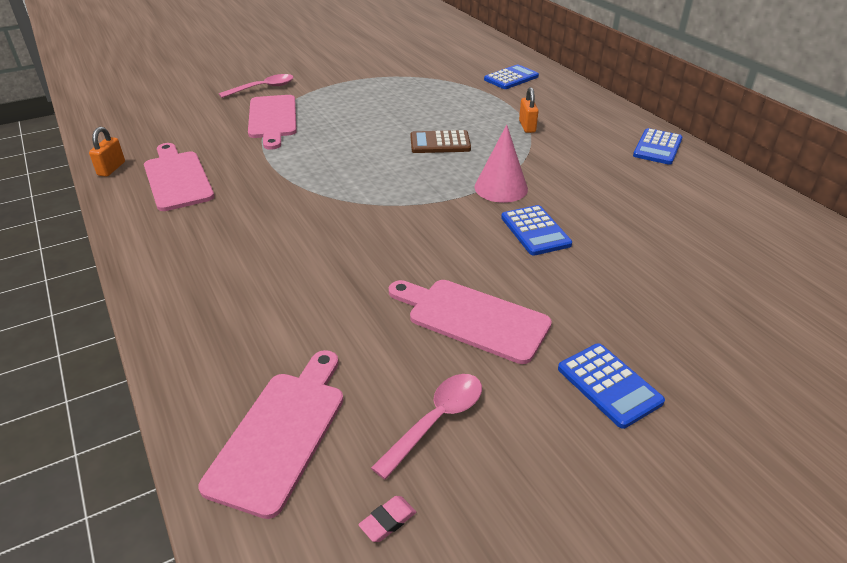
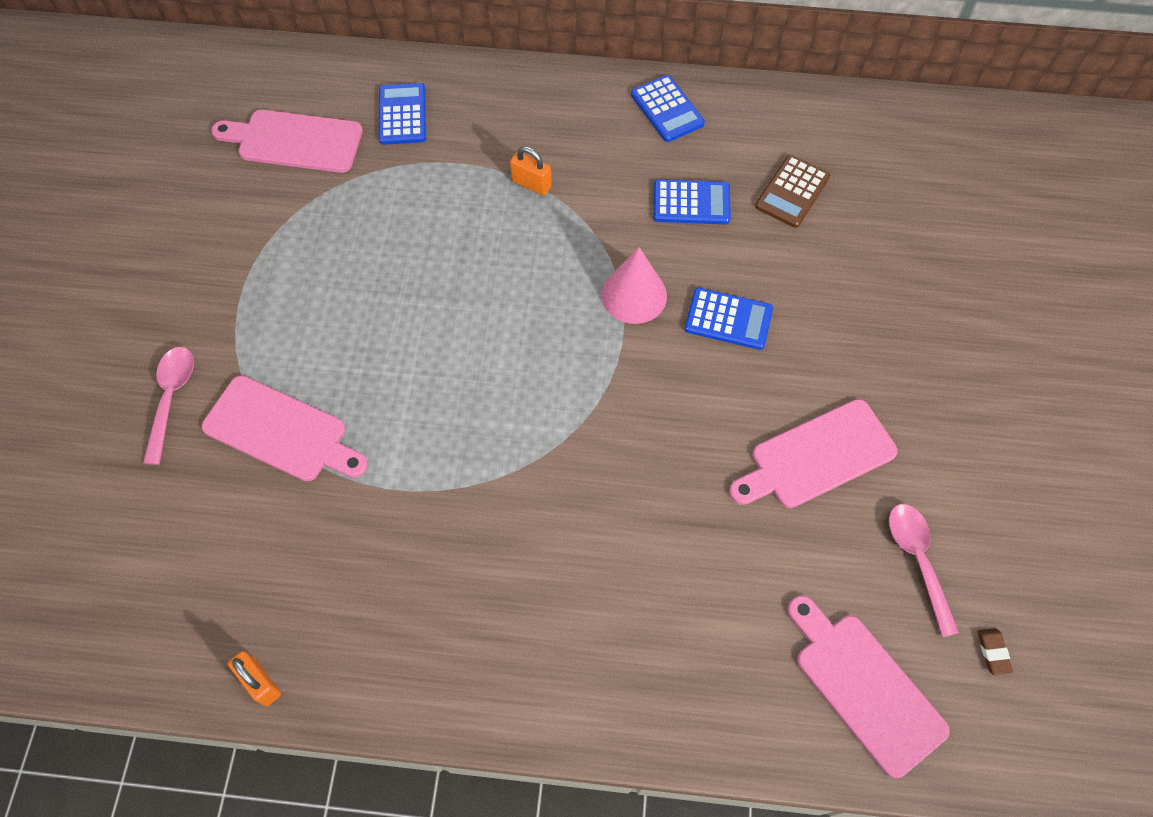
camera: 55 degrees left, 25 degrees up
(177, 178) = (354, 610): pink cutting board -> pink cutting board (294, 141)
(387, 521) = (993, 652): pink eraser -> brown eraser
(440, 143) = (498, 289): brown calculator -> brown calculator (792, 192)
(609, 385) = (953, 414): blue calculator -> blue calculator (691, 203)

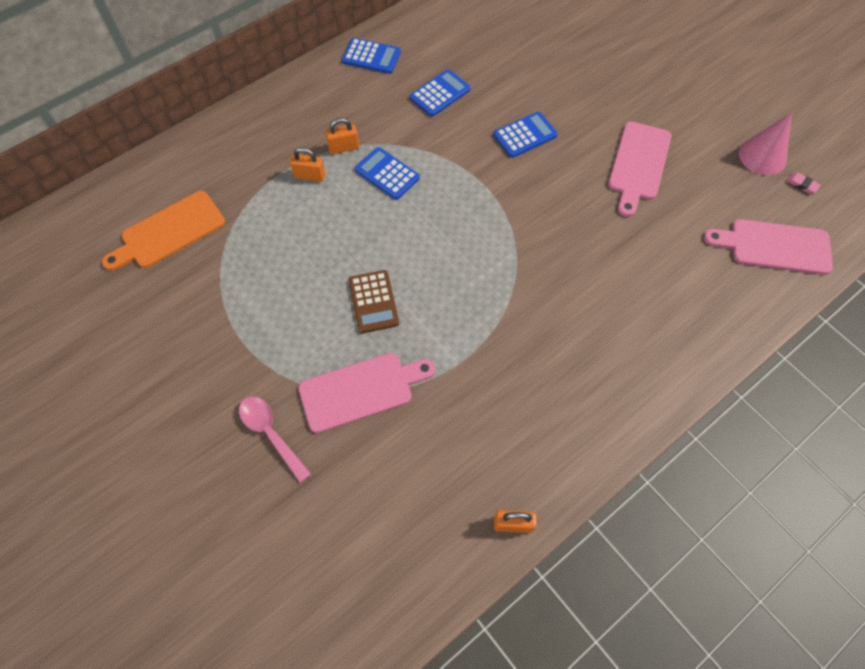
camera: 45 degrees left, 0 degrees up
(294, 141) = (169, 232): pink cutting board -> orange cutting board
(402, 114) = (221, 167): blue calculator -> blue calculator (387, 174)
(468, 187) = (310, 176): none -> orange padlock
(634, 295) = (466, 161): pink cone -> pink cone (762, 156)
(792, 192) = (482, 51): brown calculator -> brown calculator (373, 302)
(917, 560) = (730, 173): pink spoon -> none
(993, 652) = (802, 184): brown eraser -> pink eraser

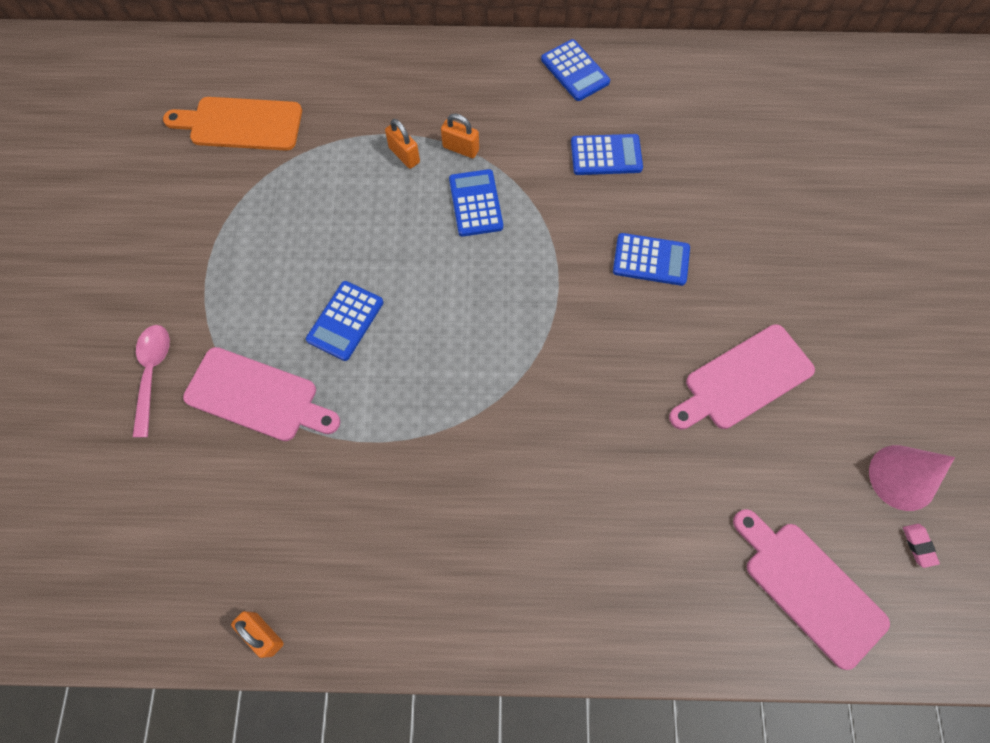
camera: 40 degrees right, 5 degrees up
(373, 302) = (345, 321): brown calculator -> blue calculator

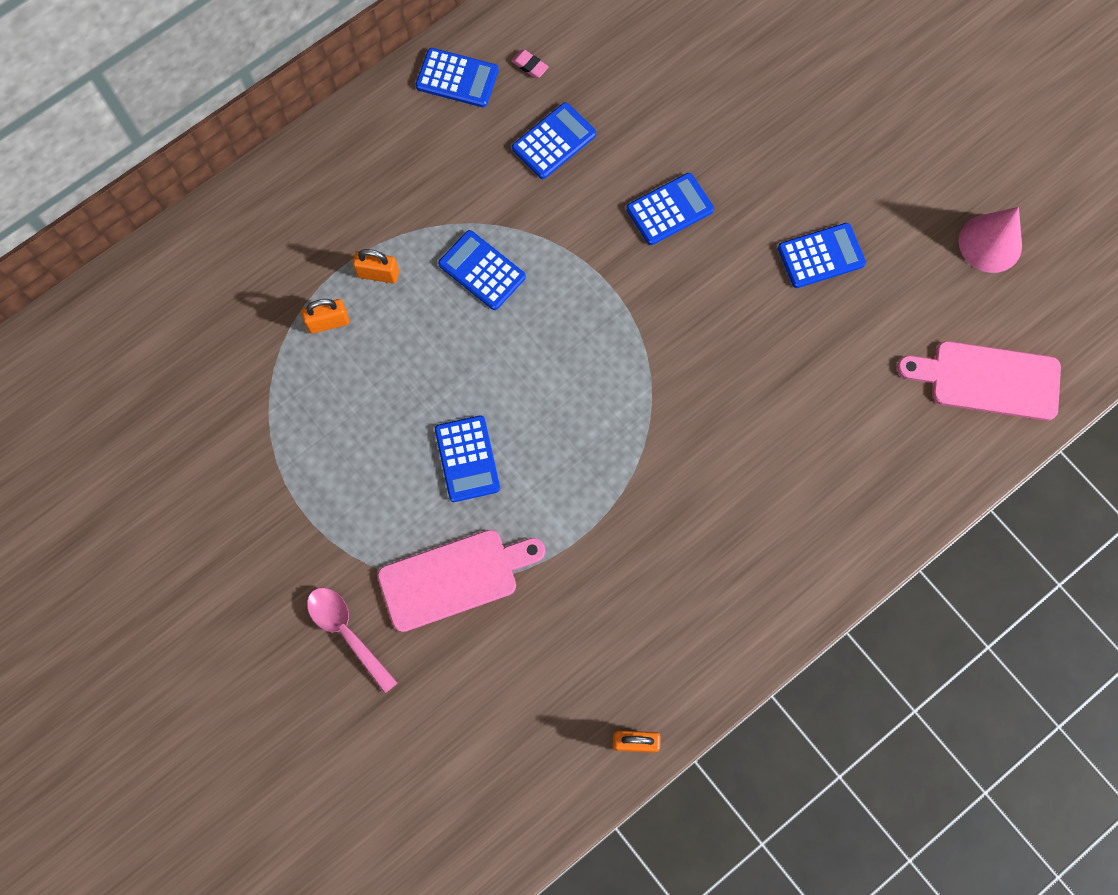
camera: 40 degrees left, 5 degrees up
(241, 124) = (197, 358): orange cutting board -> none
(461, 148) = (422, 230): orange padlock -> orange padlock (328, 322)
(743, 379) = (821, 256): pink cutting board -> blue calculator
(918, 545) = (1037, 287): pink eraser -> pink eraser (529, 65)

